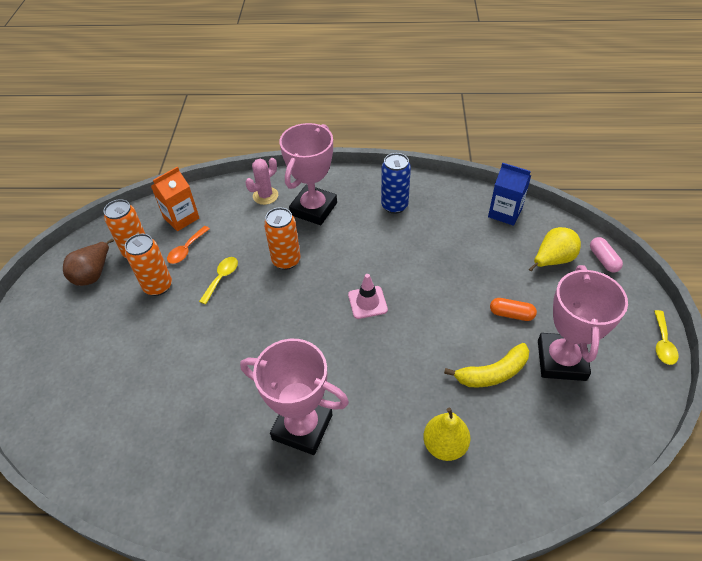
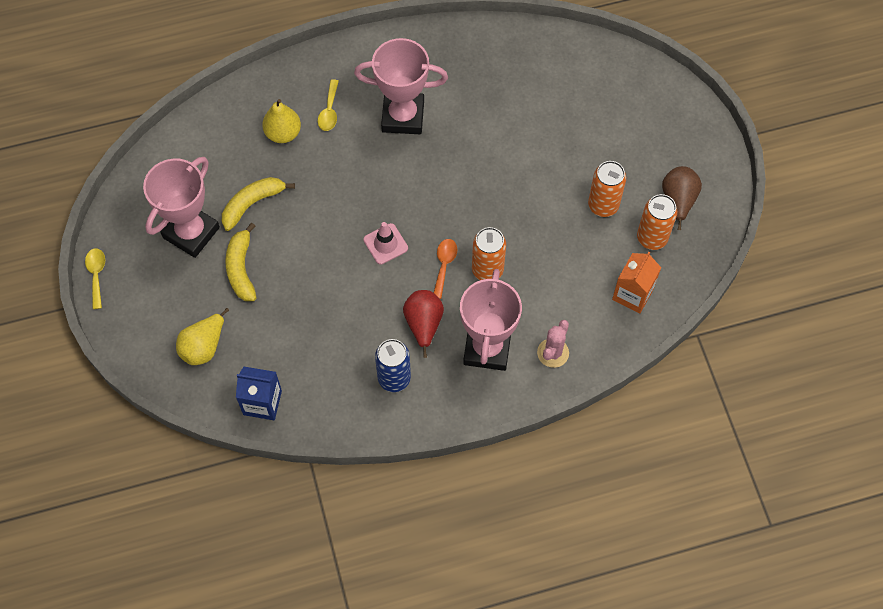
camera: 160 degrees right, 15 degrees up
(186, 250) = (601, 255): orange spoon -> orange spoon (444, 265)
(221, 278) = (544, 231): yellow spoon -> yellow spoon (329, 111)
(357, 235) = (423, 324): none -> red pear
(511, 314) = (241, 268): orange capsule -> yellow banana
(561, 360) = (191, 232): pink trophy -> pink trophy turned 45 degrees clockwise
(603, 260) = (149, 362): pink capsule -> none

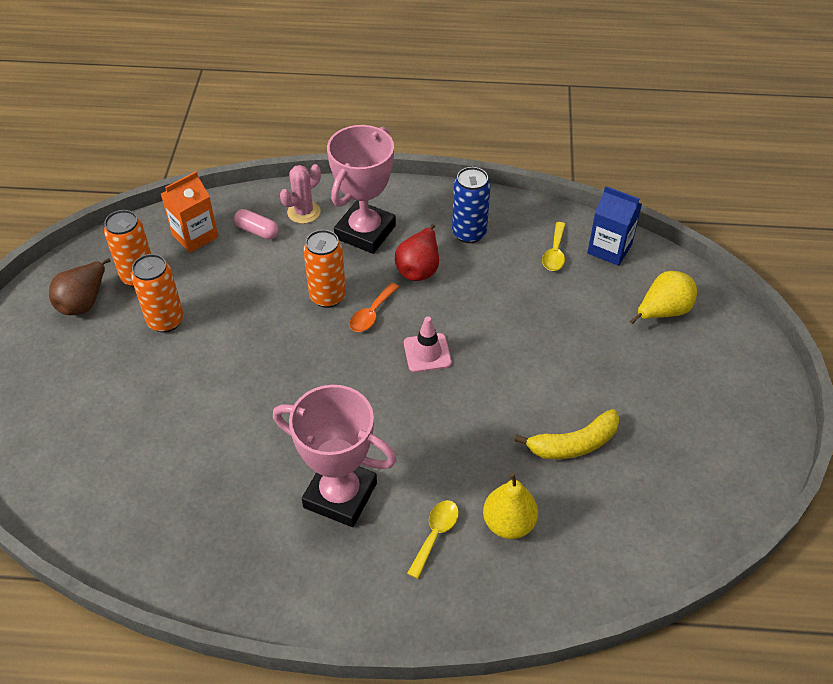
camera: 160 degrees left, 15 degrees down
(96, 275) = (785, 419): yellow spoon -> yellow spoon (555, 253)
(191, 232) = (659, 433): pink trophy -> none
(241, 268) = (604, 375): yellow banana -> none
(582, 317) = (257, 231): none -> pink capsule

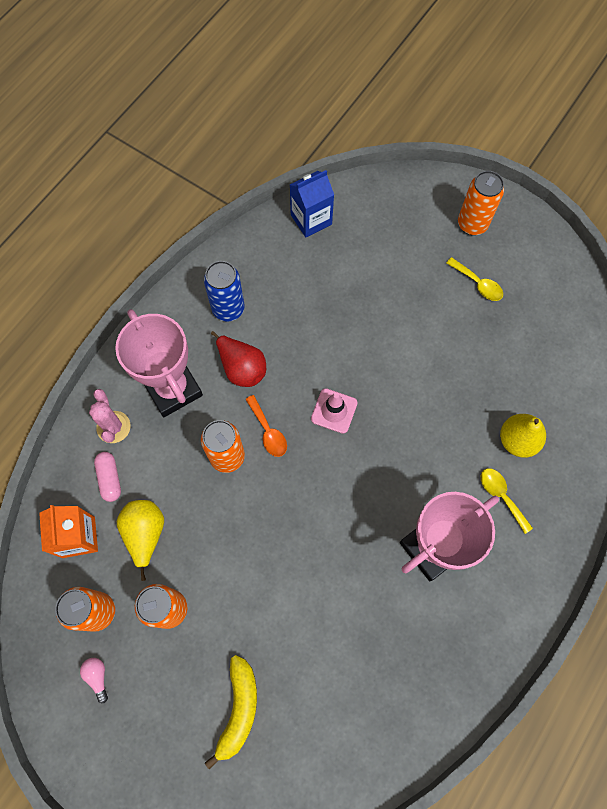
camera: 60 degrees left, 20 degrees up
(84, 302) = (97, 676): brown pear -> pink light bulb
(257, 231) = (110, 478): pink capsule -> pink capsule turned 75 degrees counterclockwise
(555, 253) = (290, 260): yellow spoon -> yellow spoon (478, 284)
(573, 444) = (475, 357): yellow banana -> yellow banana (238, 709)
(662, 312) = (393, 224): yellow pear -> yellow pear (145, 534)
(725, 376) = (472, 224): none -> orange can

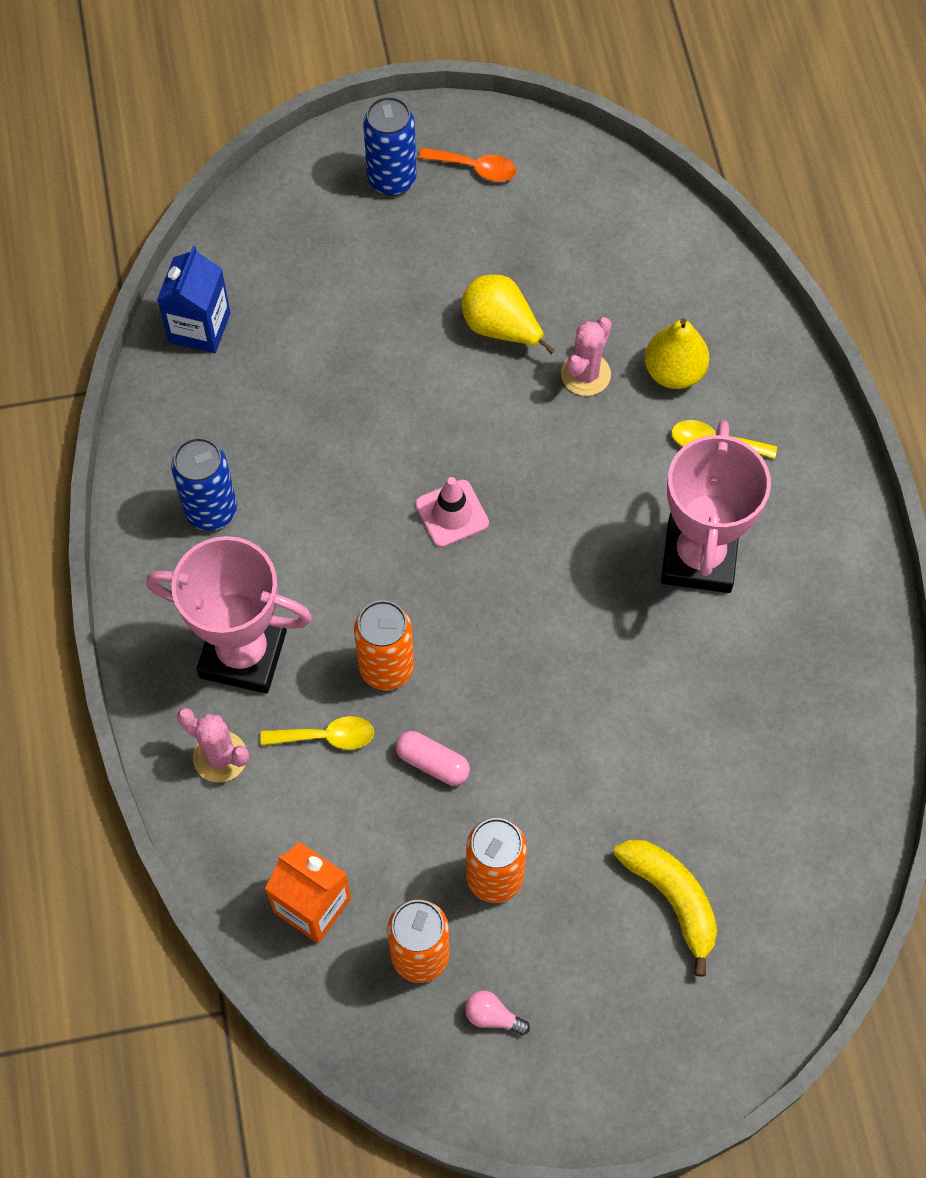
camera: 45 degrees left, 5 degrees down
(110, 478) = (278, 813): pink capsule -> pink capsule (433, 763)
(145, 534) = (384, 830): yellow pear -> yellow pear (501, 328)
(242, 368) = (299, 560): red pear -> none
(268, 431) = (403, 600): orange spoon -> orange spoon (475, 168)
(470, 401) = (585, 374): none -> pink cactus
(472, 224) = (392, 179): orange can -> blue can
(478, 284) = (465, 241): yellow spoon -> yellow spoon (326, 736)

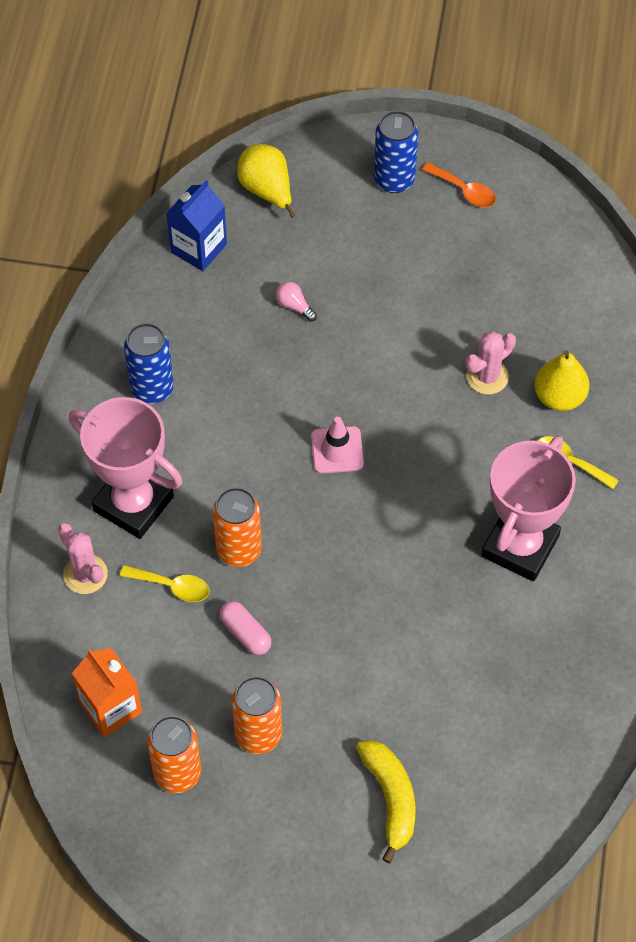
camera: 20 degrees right, 5 degrees down
(493, 1016) = (214, 837): pink light bulb -> pink light bulb (294, 306)
(501, 328) = (434, 320): yellow pear -> yellow pear (267, 191)

